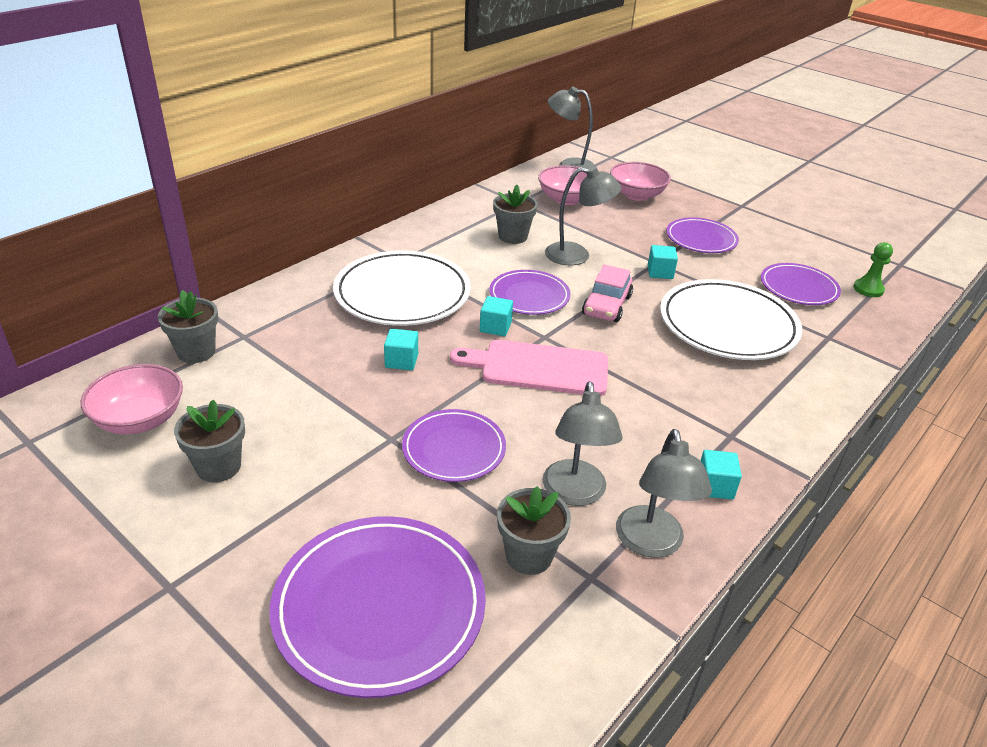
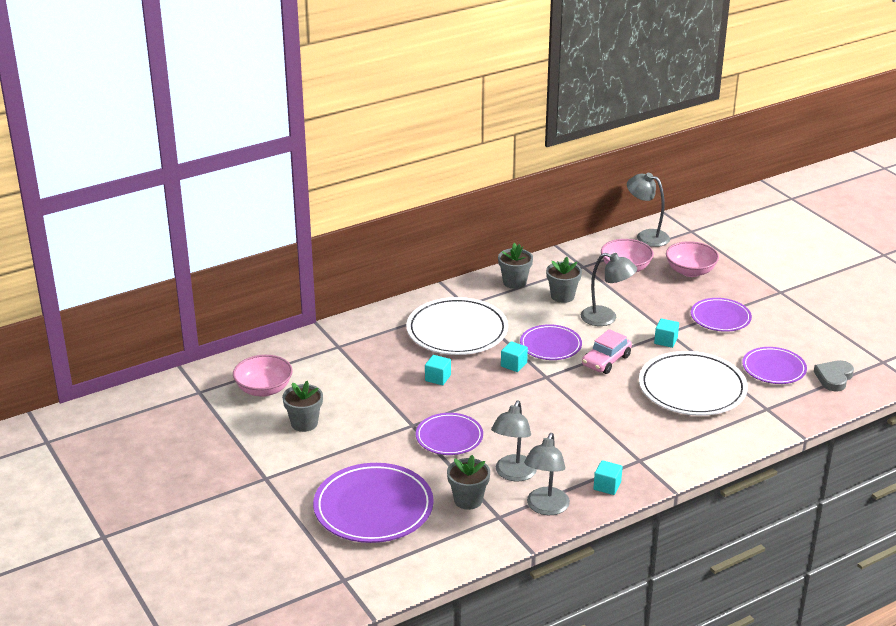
camera: 20 degrees right, 5 degrees down
(196, 352) = (305, 352): grey flower pot -> grey flower pot (514, 282)
(538, 368) = (530, 397): pink cutting board -> none
(868, 289) = (834, 378): green pawn -> grey heart

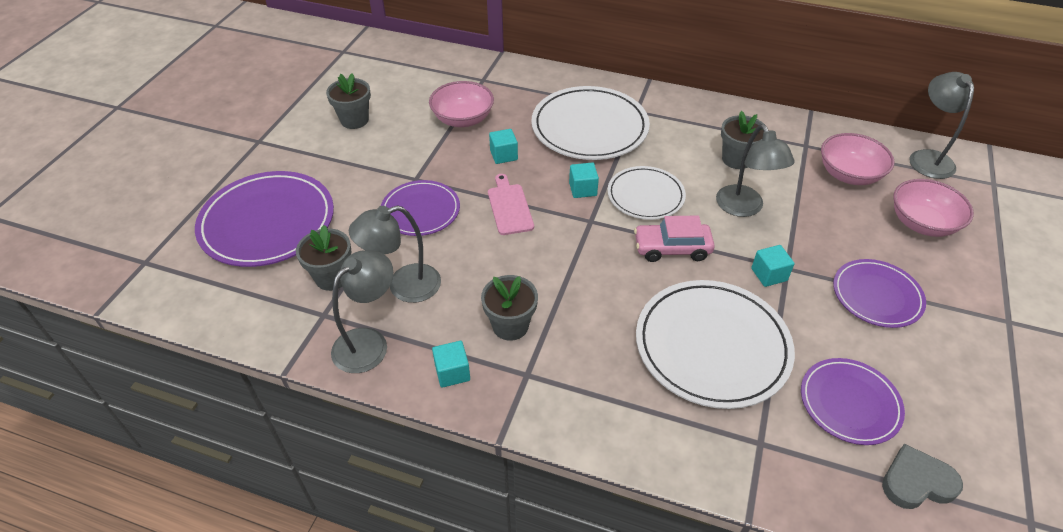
camera: 50 degrees right, 15 degrees up
(264, 389) = (379, 77): pink bowl -> pink bowl (463, 119)
(493, 400) = (509, 207): none -> pink cutting board
(514, 282) = (713, 119): grey flower pot -> grey flower pot (510, 326)
(545, 508) = (368, 342): grey lamp -> grey lamp turned 150 degrees clockwise
(550, 345) = (645, 196): purple plate -> white plate

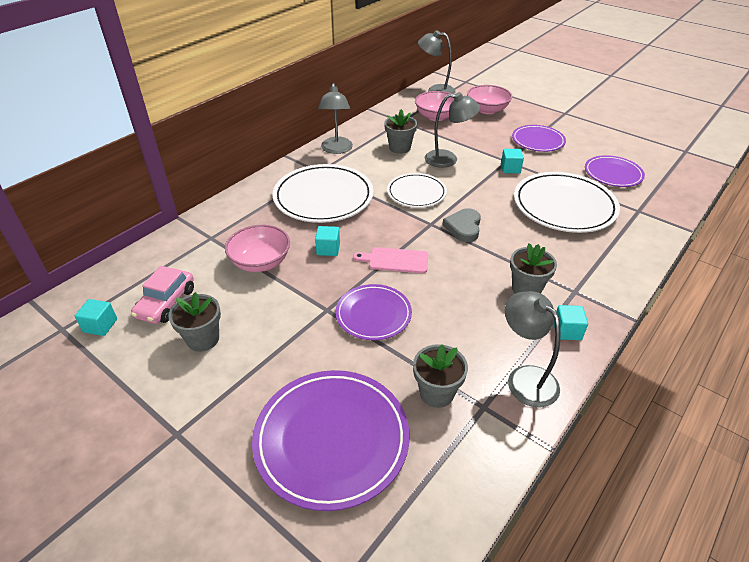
camera: 70 degrees left, 5 degrees down
(403, 286) = (465, 343): grey lamp -> grey lamp (336, 149)
(583, 189) = (394, 218): turquoise cube -> turquoise cube (100, 325)
(672, 248) = (474, 197): pink car -> pink car (166, 303)
(916, 482) = (664, 172): grey heart -> grey heart (463, 227)

